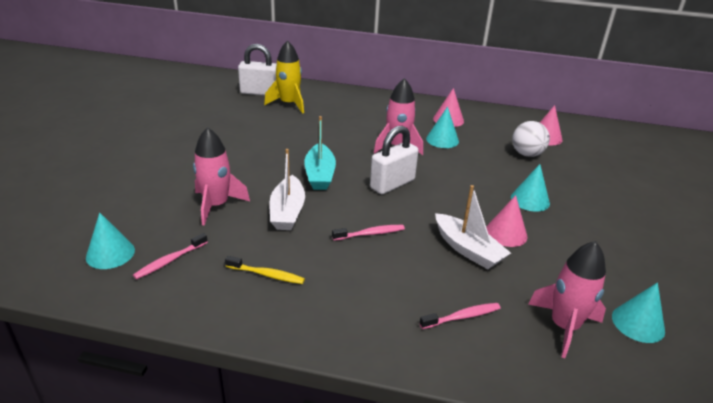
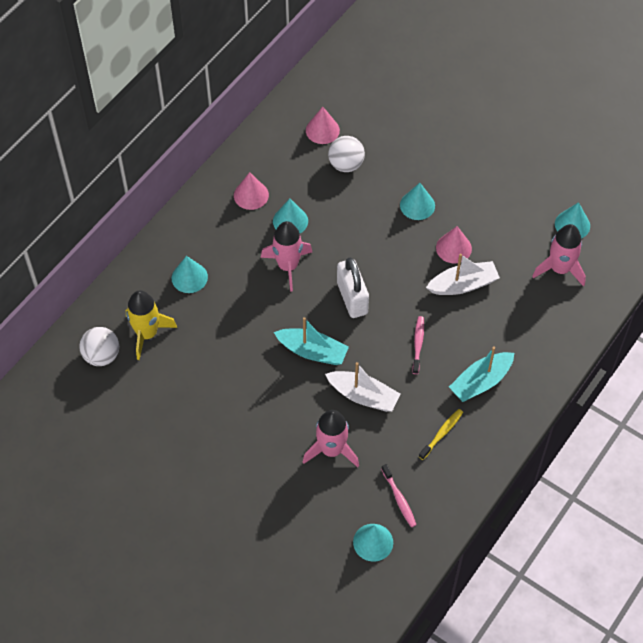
camera: 65 degrees left, 25 degrees up
(259, 92) = (102, 356): white padlock -> white ball
(350, 110) = (189, 277): none -> turquoise cone
(352, 291) = (481, 382): none -> turquoise boat
(462, 317) = (530, 324): pink toothbrush -> none

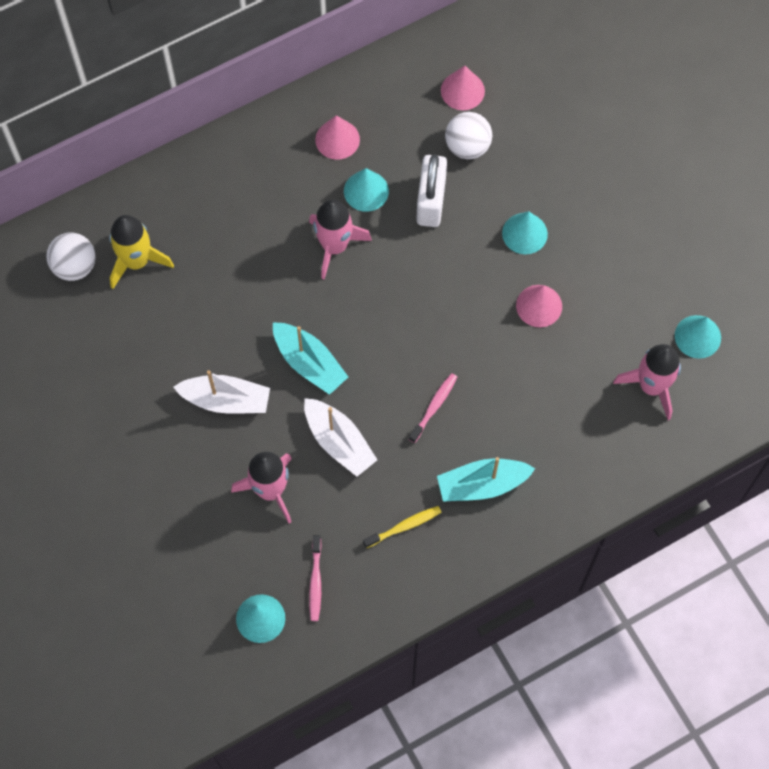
camera: 25 degrees right, 10 degrees up
(189, 277) = (217, 212): turquoise cone -> none
(352, 298) = (387, 317): white padlock -> white padlock (431, 201)
(463, 285) = (525, 356): white boat -> white boat (226, 400)

